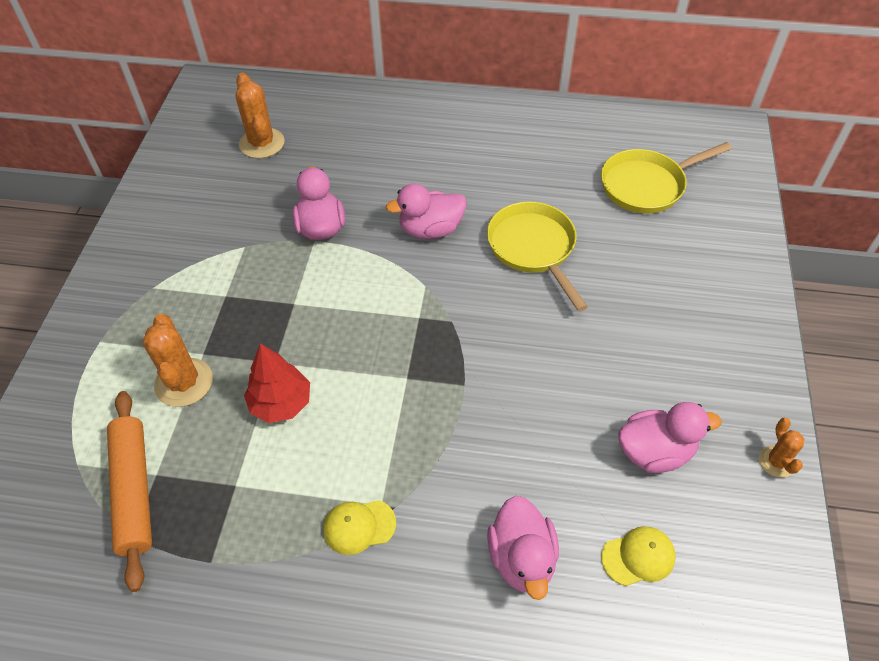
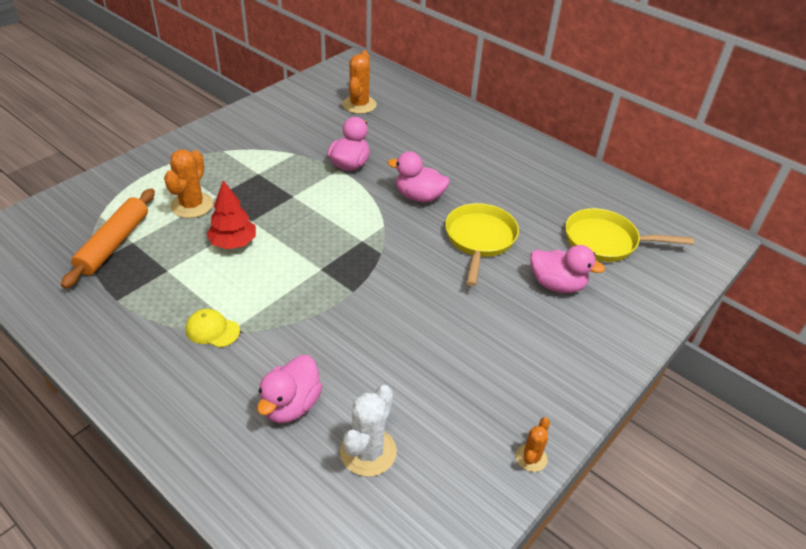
camera: 30 degrees right, 10 degrees down
(638, 557) = (368, 452): yellow cap -> white cactus
(655, 452) = (444, 399): pink duck -> pink duck (557, 284)

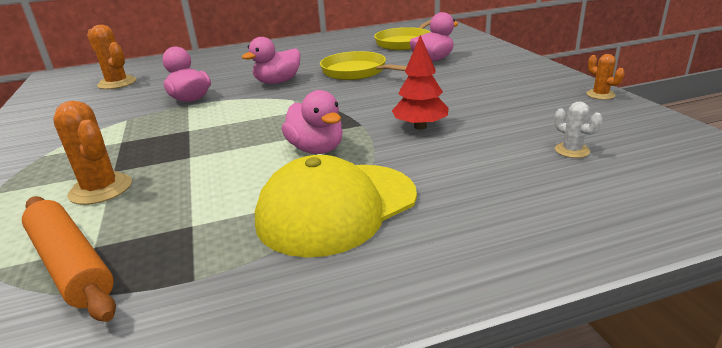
camera: 55 degrees left, 15 degrees down
(212, 330) = (336, 208): yellow cap -> yellow cap, size x2.27
(233, 243) = (209, 172): red tree -> red tree (420, 126)
(291, 405) = (491, 178): pink duck -> pink duck (316, 149)
(368, 452) = (572, 150): white cactus -> white cactus, size x0.57

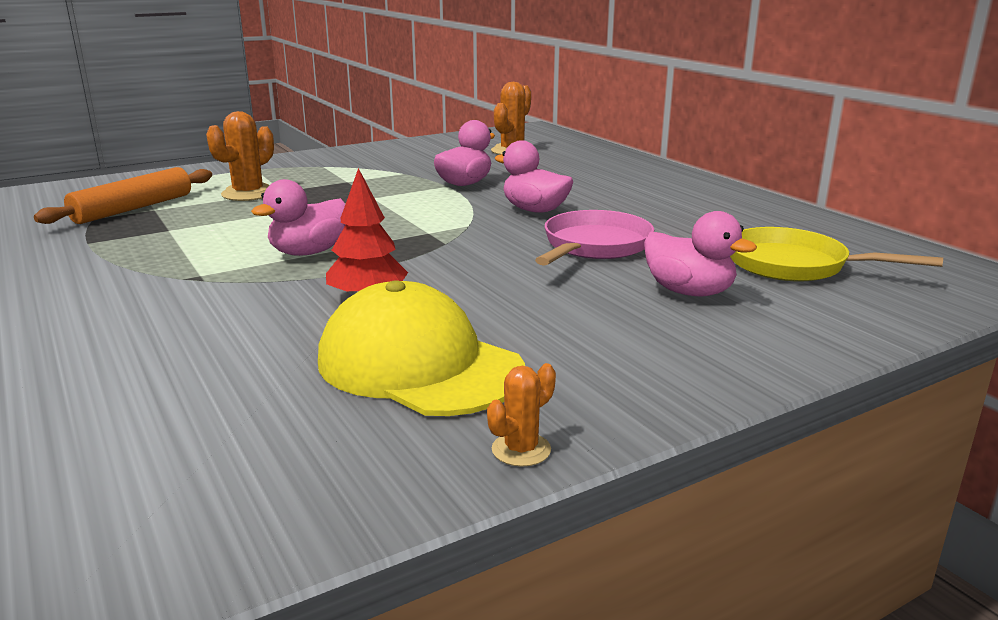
camera: 75 degrees right, 5 degrees down
(336, 208) = (168, 274): yellow cap -> yellow cap (419, 365)
(357, 72) = (594, 246): yellow pan -> pink pan
(572, 150) = (259, 400): white cactus -> none

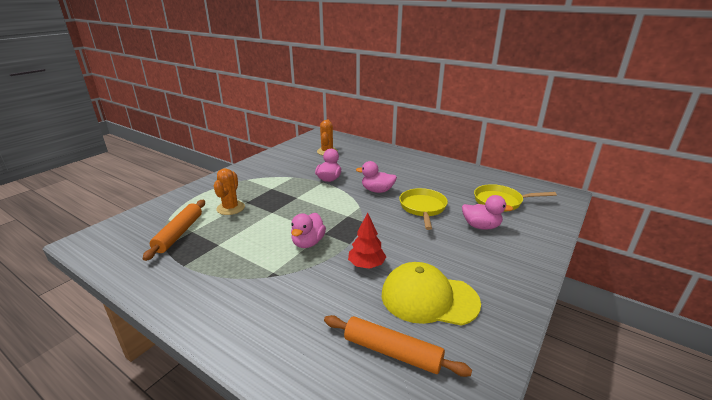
camera: 25 degrees left, 5 degrees up
(242, 415) = (392, 352): none -> orange rolling pin
(521, 450) = (509, 330): orange cactus -> none
(594, 246) = (423, 208): pink pan -> yellow pan

